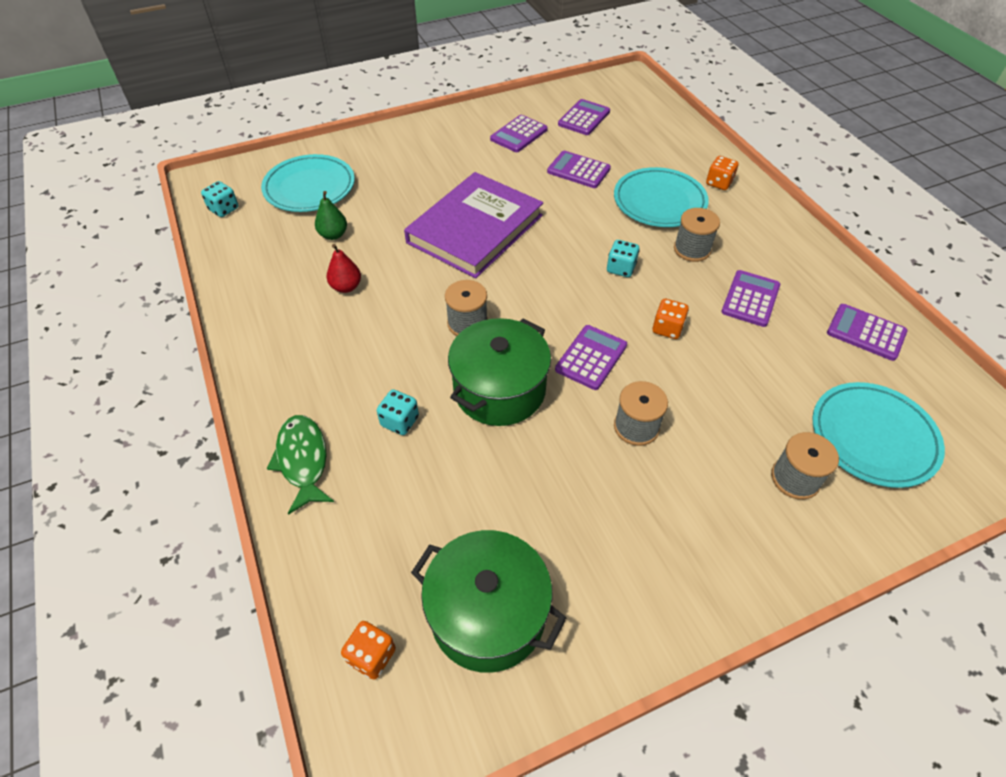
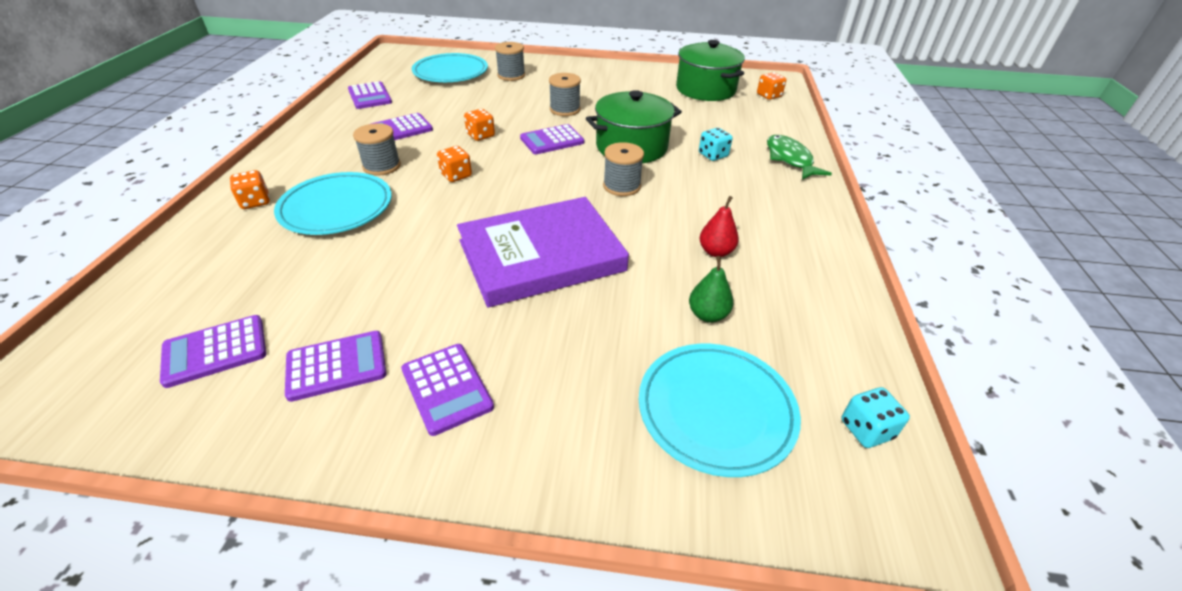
camera: 150 degrees left, 10 degrees down
(303, 460) = (790, 159): green fish -> green fish turned 150 degrees clockwise
(578, 170) = (351, 274): purple calculator -> purple calculator (447, 388)
(621, 268) = (456, 175): turquoise dice -> orange dice

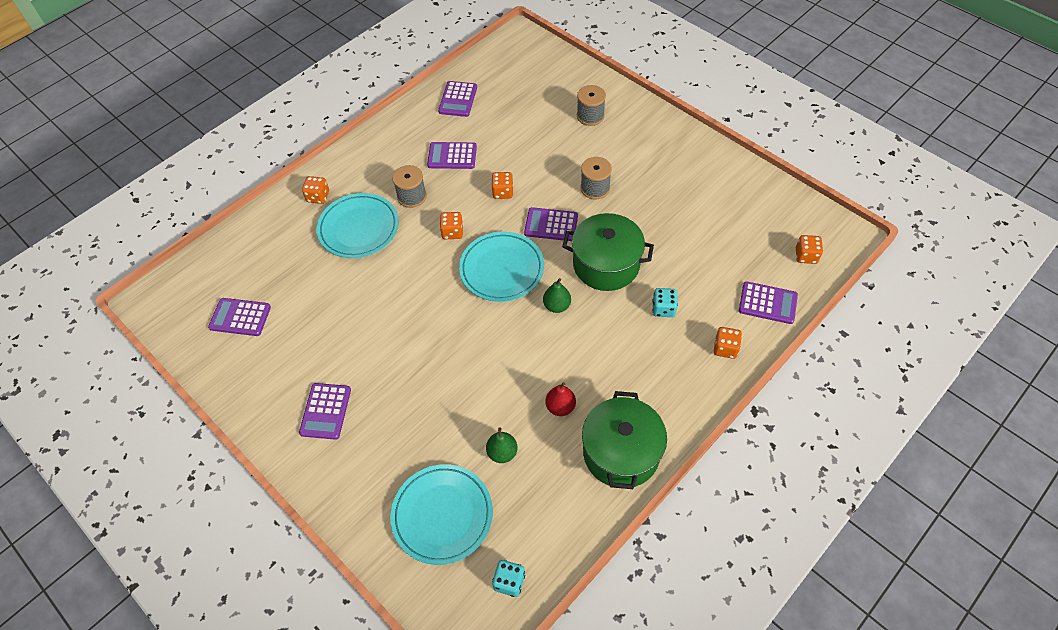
camera: 40 degrees right, 15 degrees up
(336, 366) = (286, 363): purple calculator -> purple calculator (767, 303)
(451, 72) = (543, 90): turquoise plate -> turquoise plate (502, 269)
(541, 255) = (446, 343): purple book -> none
(621, 186) = (557, 306): grey spool -> green pear
(705, 89) = (751, 217): green pot -> green pot (621, 453)
(790, 159) = (725, 348): green fish -> orange dice

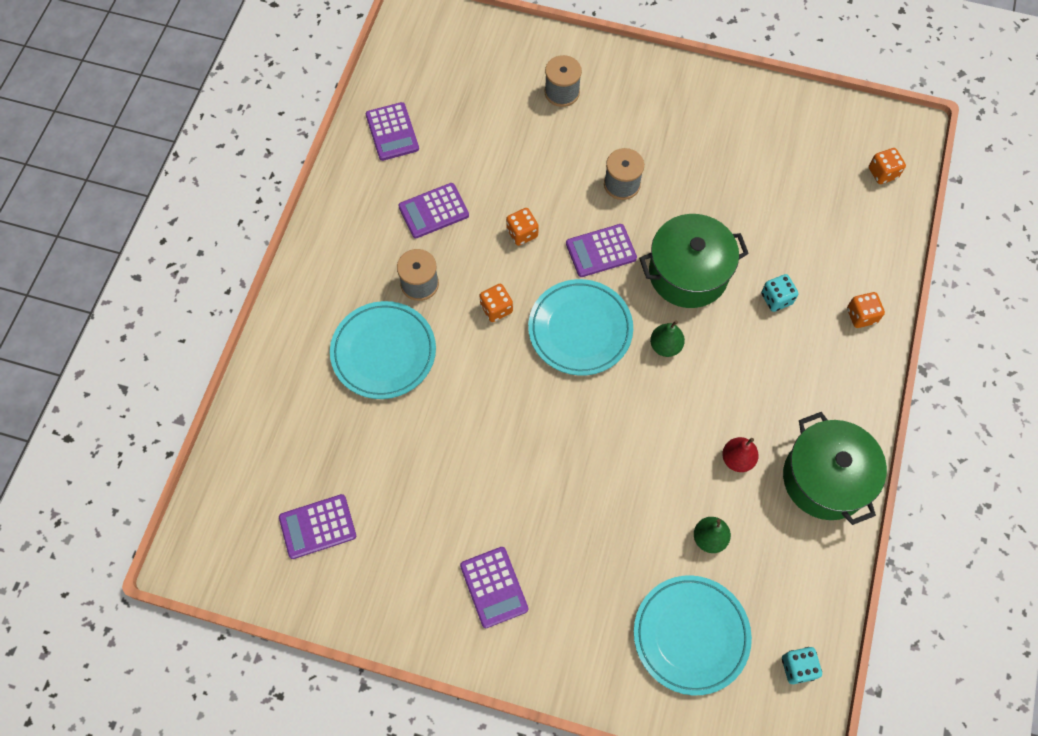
camera: 30 degrees left, 10 degrees up
(318, 197) = (306, 333): orange dice -> none
(767, 303) = (874, 245): purple calculator -> none

